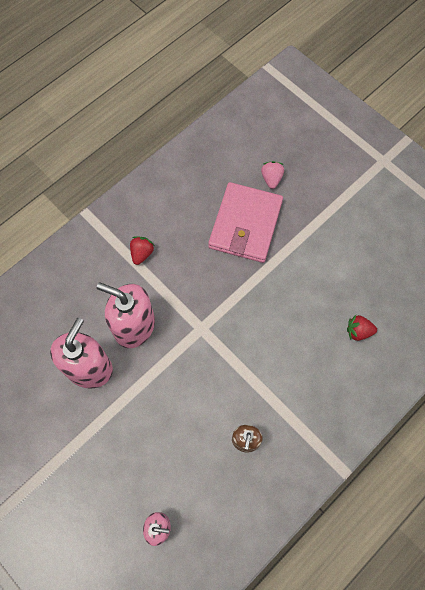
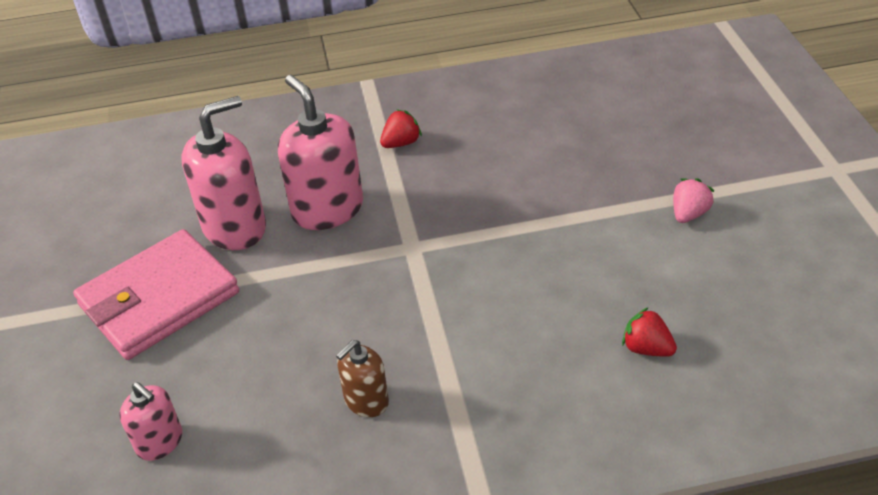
camera: 35 degrees right, 25 degrees down
(245, 224) = (565, 164): pink wallet -> pink wallet (159, 299)
(271, 179) = (641, 131): pink strawberry -> pink strawberry (688, 214)

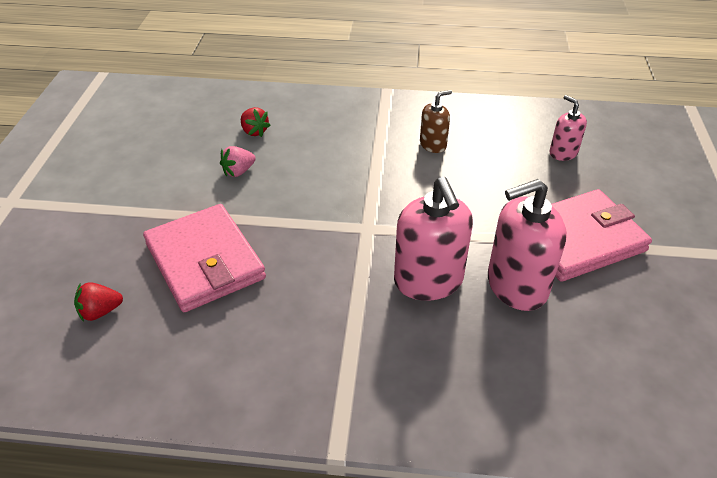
camera: 165 degrees left, 0 degrees up
(401, 143) = (334, 336): red strawberry -> red strawberry (100, 312)
(564, 169) = (205, 261): none -> pink wallet
(688, 214) = (149, 198): pink strawberry -> pink strawberry (238, 171)

